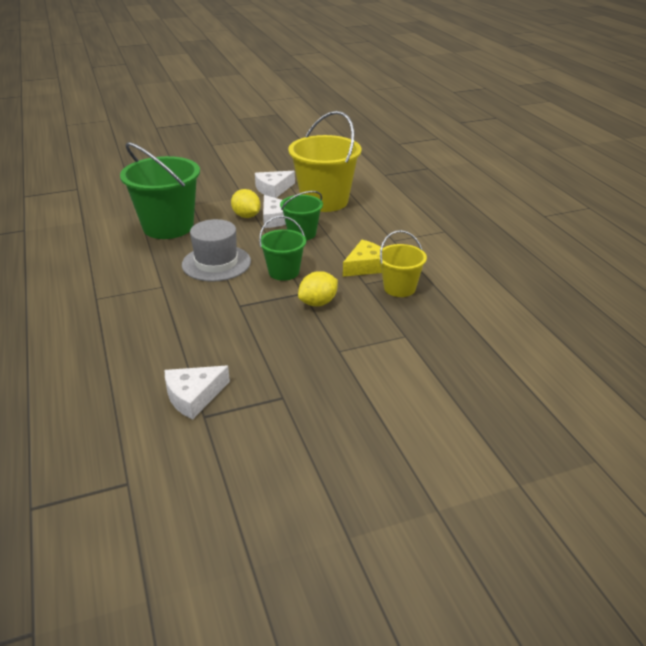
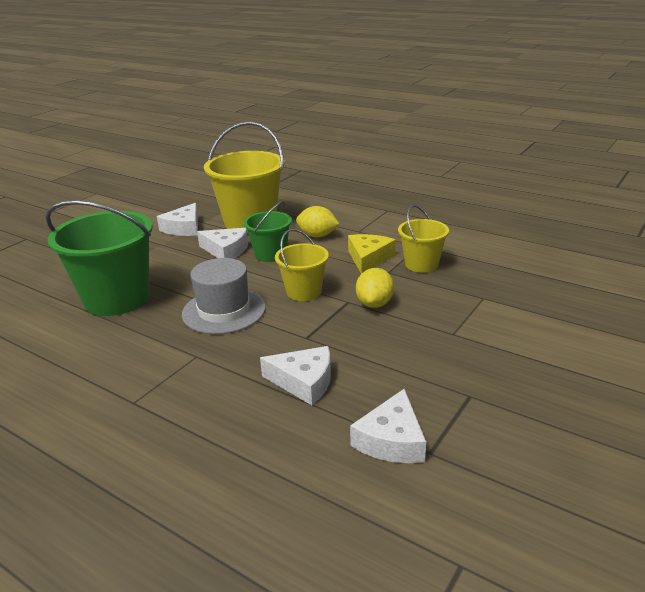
camera: 35 degrees left, 5 degrees down
(197, 333) = (304, 382): none -> white cheese
(246, 216) = (191, 259): yellow lemon -> yellow lemon (317, 236)
(284, 272) = (304, 292): green bucket -> yellow bucket

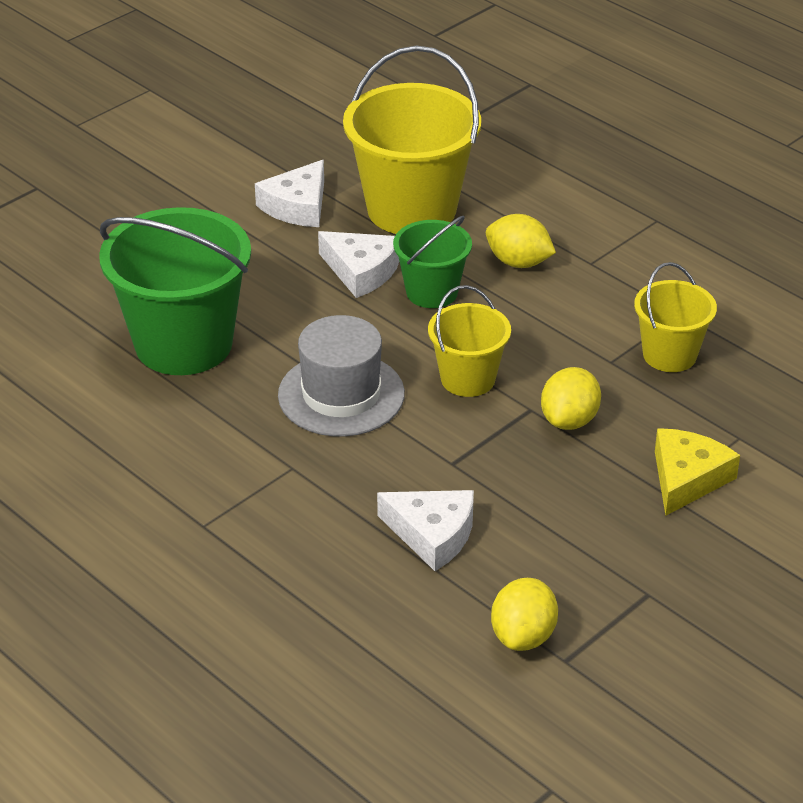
camera: 10 degrees right, 10 degrees up
(368, 258) = (588, 328): yellow cheese -> yellow cheese (687, 478)
(391, 440) = (523, 636): white cheese -> yellow lemon

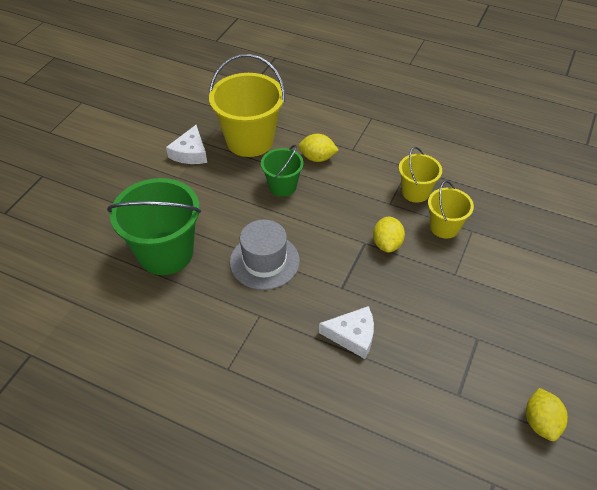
camera: 20 degrees left, 10 degrees up
(361, 271) = (241, 183): white cheese -> none
(468, 379) = (325, 233): yellow bucket -> yellow bucket (444, 227)
(523, 636) = (430, 386): yellow lemon -> yellow lemon (540, 422)
(687, 478) = (460, 262): yellow cheese -> none

